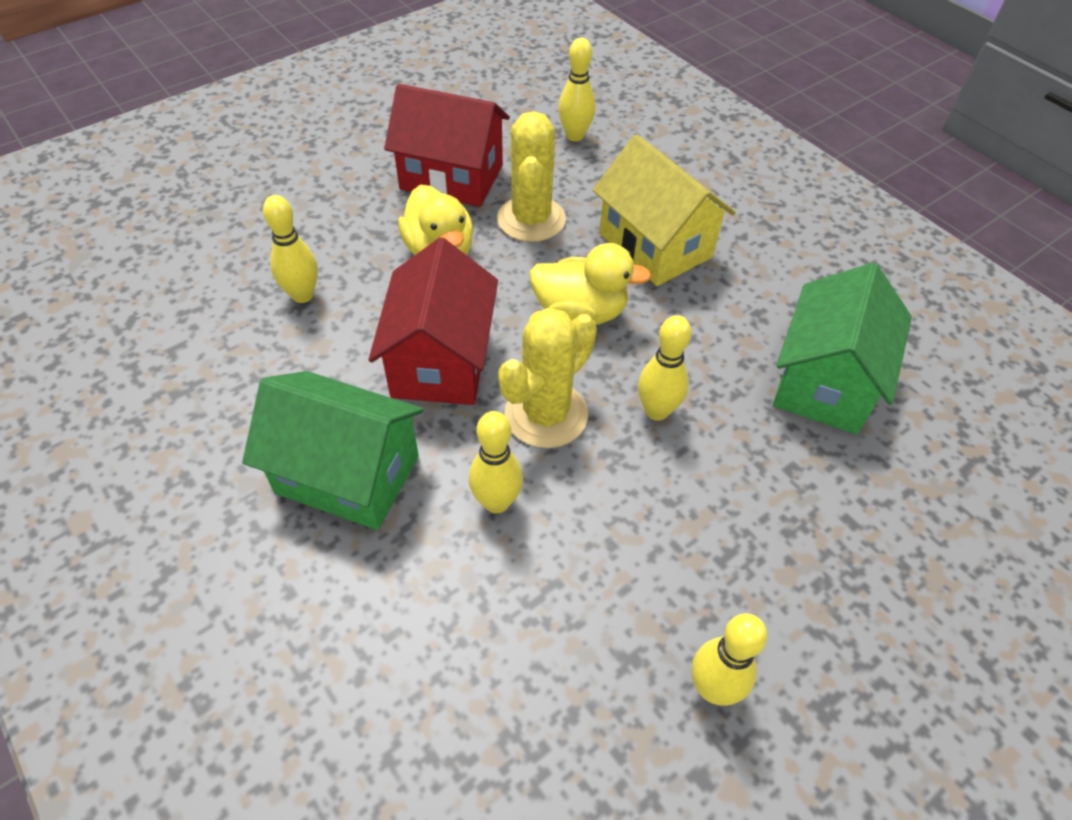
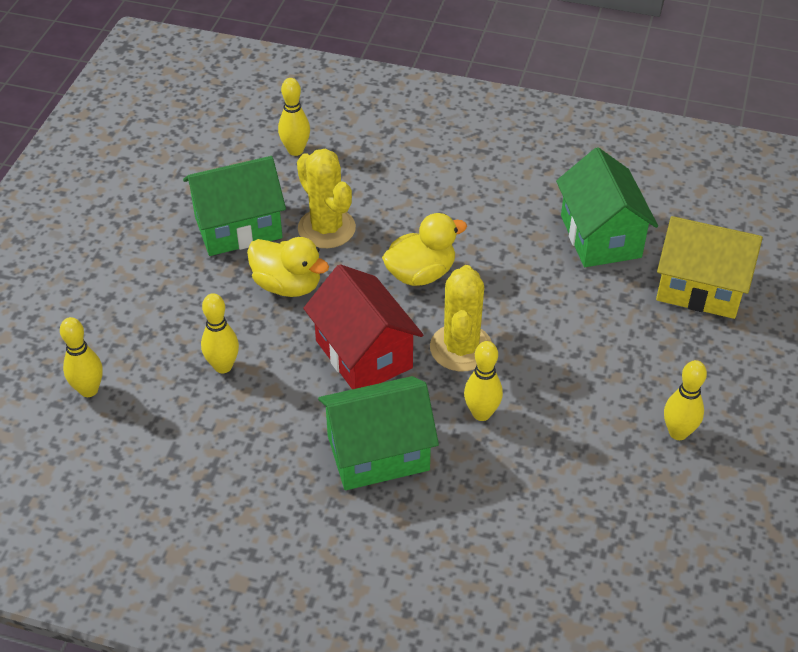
camera: 35 degrees left, 5 degrees down
(451, 177) = (238, 227): red house -> green house
(655, 245) = (425, 203): yellow house -> yellow house (700, 288)
(657, 411) = (522, 308): yellow bowling pin -> yellow bowling pin (89, 390)

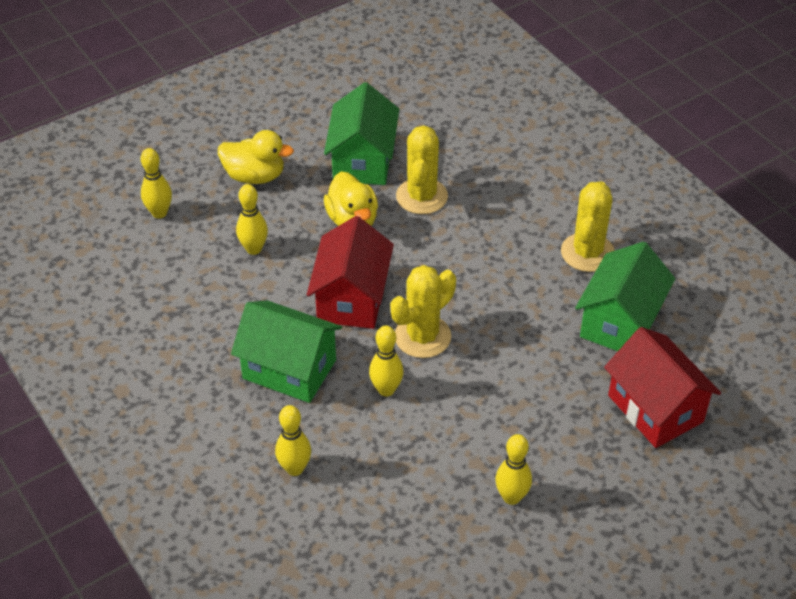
camera: 40 degrees right, 0 degrees up
(238, 227) = (362, 161): green house -> green house turned 75 degrees clockwise
(295, 150) = (461, 127): yellow bowling pin -> yellow bowling pin (295, 468)
(421, 274) = (452, 268): yellow duck -> yellow duck (255, 176)
(514, 195) = (587, 252): none -> yellow cactus
(700, 288) = (655, 408): yellow house -> red house

